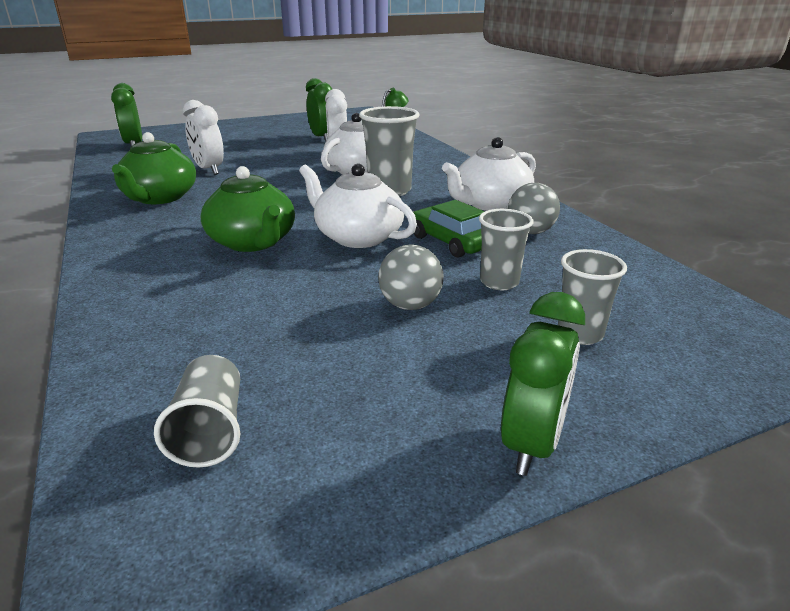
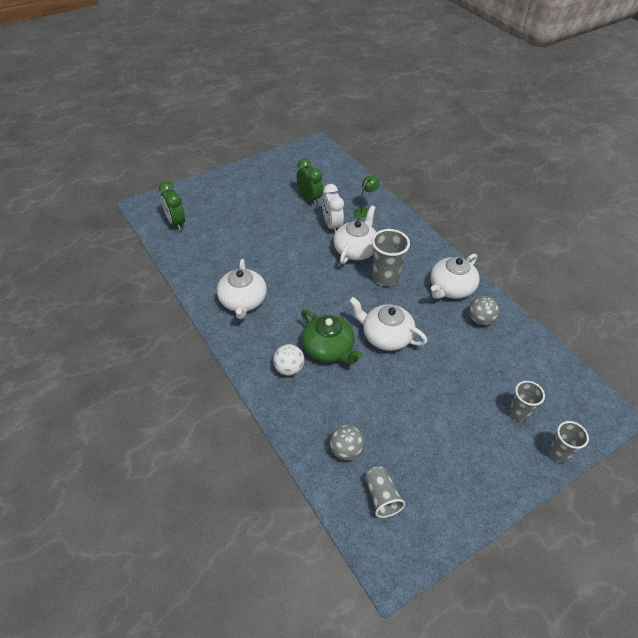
camera: 10 degrees left, 20 degrees up
(159, 198) = (243, 301): green teapot -> white teapot
(169, 256) = (289, 368): none -> white ball
(209, 170) = (253, 258): white clock -> none
(410, 305) = (435, 399): grey ball -> grey ball (346, 450)
(450, 242) = (439, 336): green car -> none
(499, 282) = (474, 373): grey cup -> grey cup (559, 453)
(532, 443) = (509, 486): green clock -> none

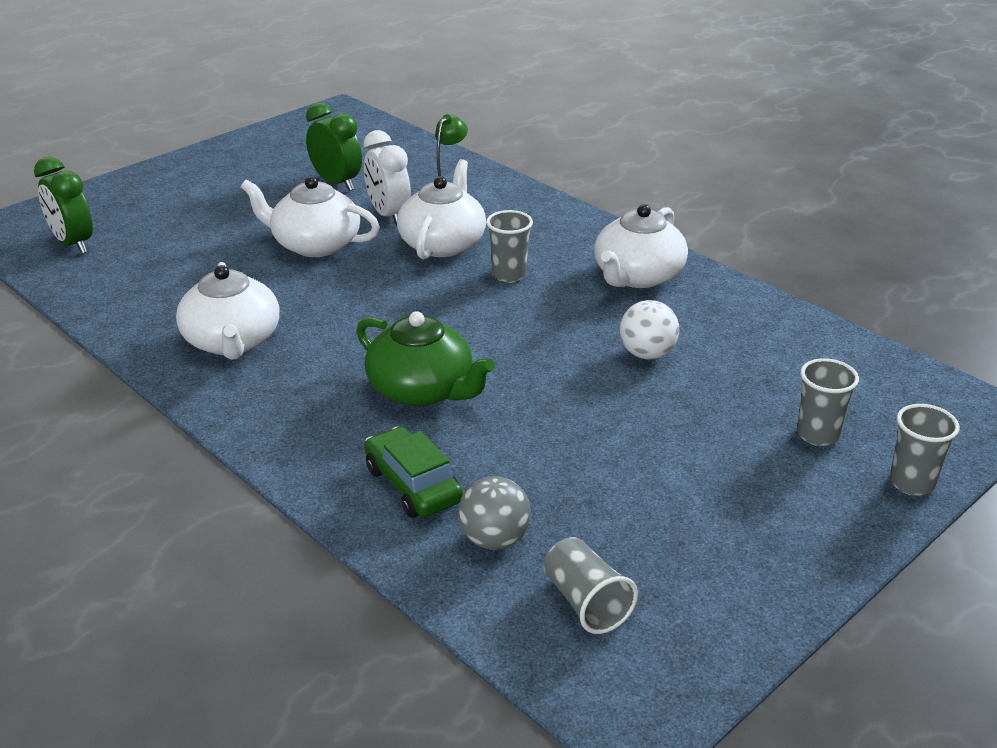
camera: 10 degrees left, 15 degrees down
(289, 368) = (348, 430): white ball -> white ball (647, 354)
(313, 409) = (413, 485): none -> green car
(385, 277) = (509, 275): grey cup -> grey cup, size x0.64
(385, 336) = (531, 357): white teapot -> white teapot (314, 244)
(480, 320) = (705, 313): grey ball -> none

